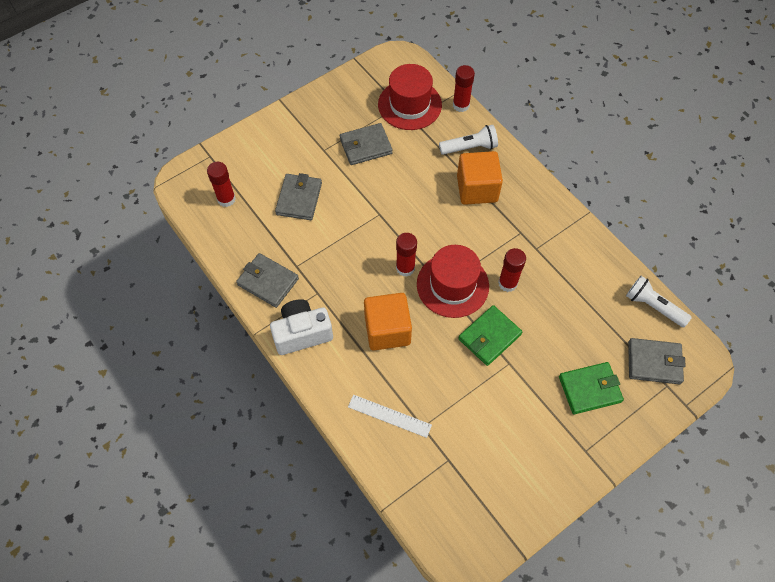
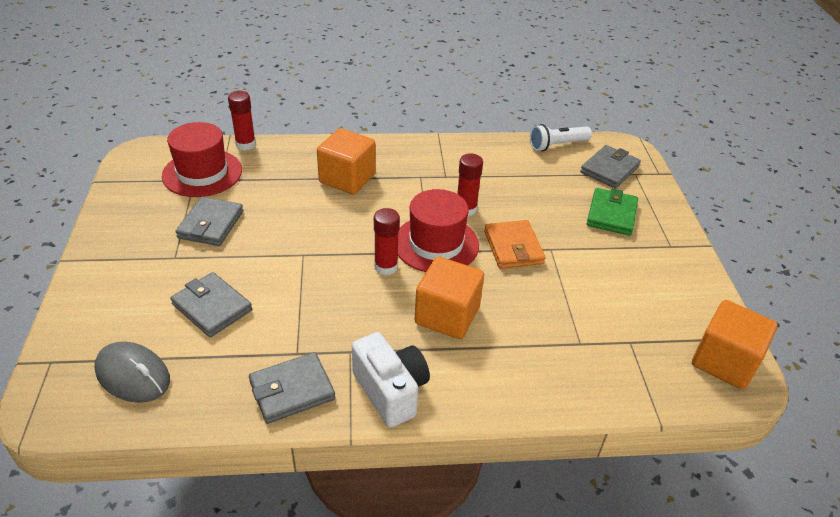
camera: 60 degrees left, 20 degrees down
(226, 199) = (133, 375): red glue stick -> grey mouse
(302, 333) = (391, 391): white camera -> white camera turned 135 degrees clockwise
(389, 416) = (551, 364): white ruler -> none
(470, 147) = (298, 161): white flashlight -> none
(475, 534) = (724, 361): none -> orange cube
(489, 337) = (513, 247): green wallet -> orange wallet

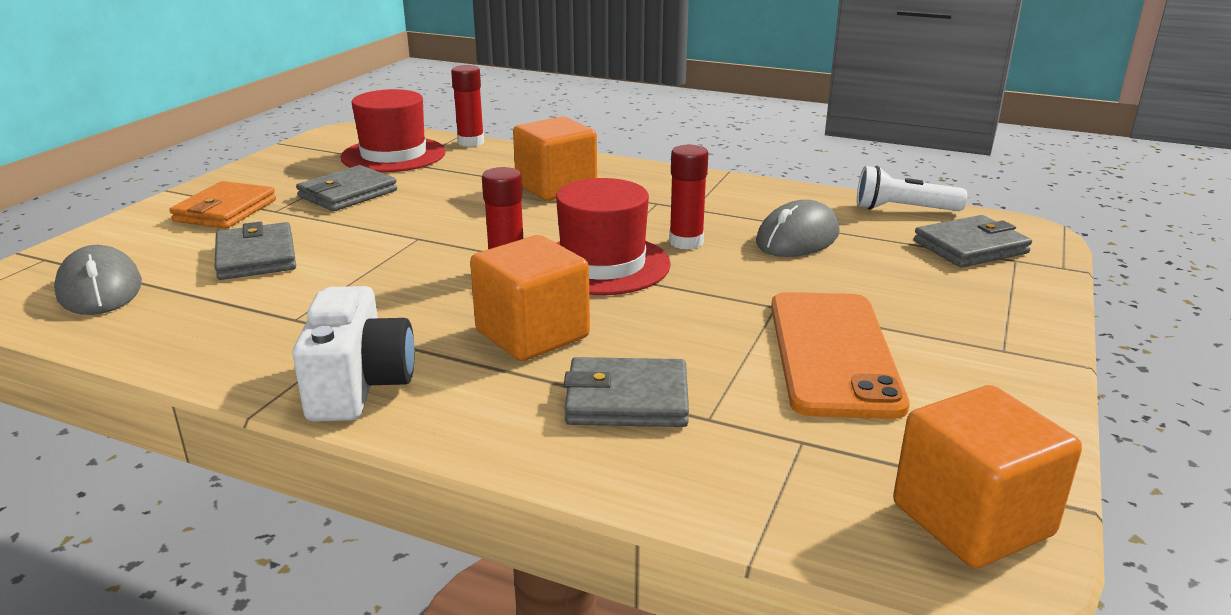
camera: 30 degrees right, 15 degrees down
(292, 390) = (242, 350): grey wallet -> grey wallet (627, 400)
(513, 247) = (715, 292): orange wallet -> orange wallet (225, 210)
(521, 187) = (797, 238): none -> grey mouse
(602, 276) = (833, 353): none -> orange phone
(611, 214) = (923, 292): green wallet -> none

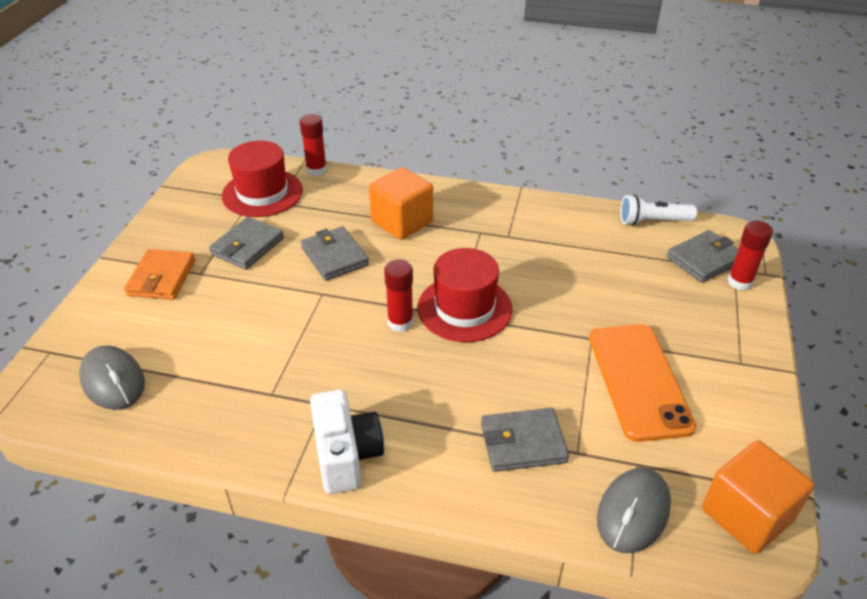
camera: 10 degrees left, 15 degrees up
(256, 257) = (212, 330): grey wallet -> grey wallet (334, 256)
(532, 334) = (441, 388): orange cube -> none
(686, 242) = (514, 276): red glue stick -> red glue stick (739, 282)
(797, 238) = (589, 263): grey mouse -> grey mouse (633, 512)

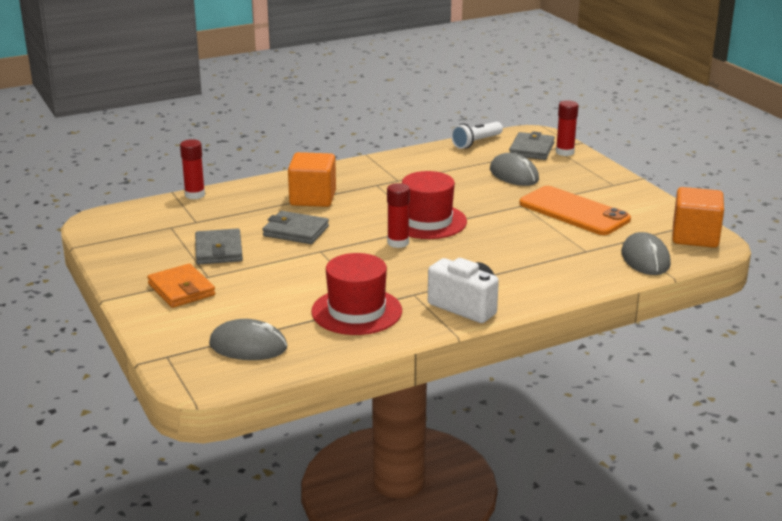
camera: 40 degrees left, 15 degrees down
(262, 193) = (174, 221): red hat -> red hat (356, 311)
(523, 443) = (553, 259): grey wallet -> none
(637, 288) = (514, 175): none -> grey mouse

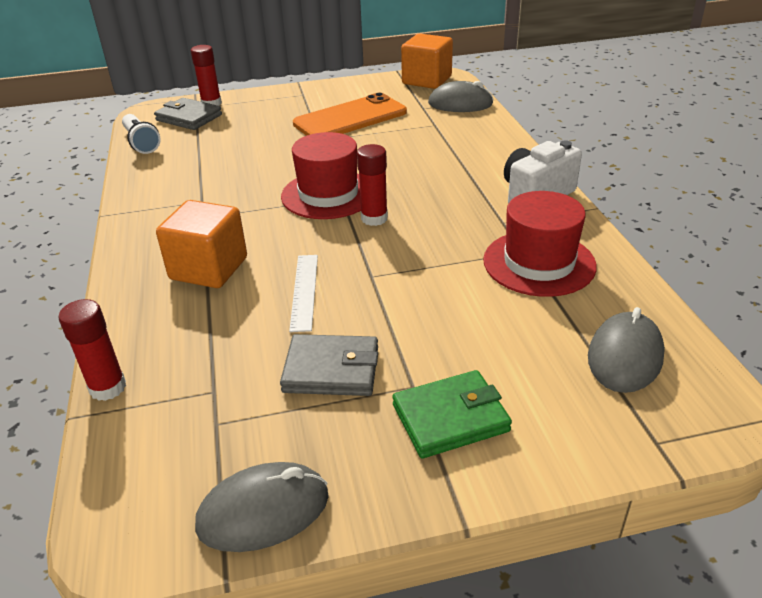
camera: 75 degrees left, 10 degrees up
(181, 289) = (450, 418): orange wallet -> green wallet
(296, 231) = (304, 291): grey wallet -> white ruler
(514, 175) = (244, 134): grey mouse -> grey mouse (263, 511)

